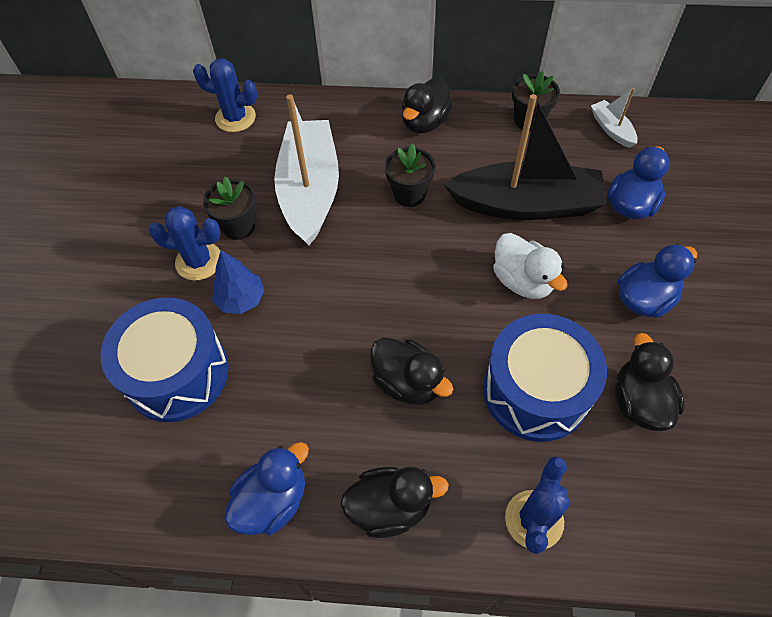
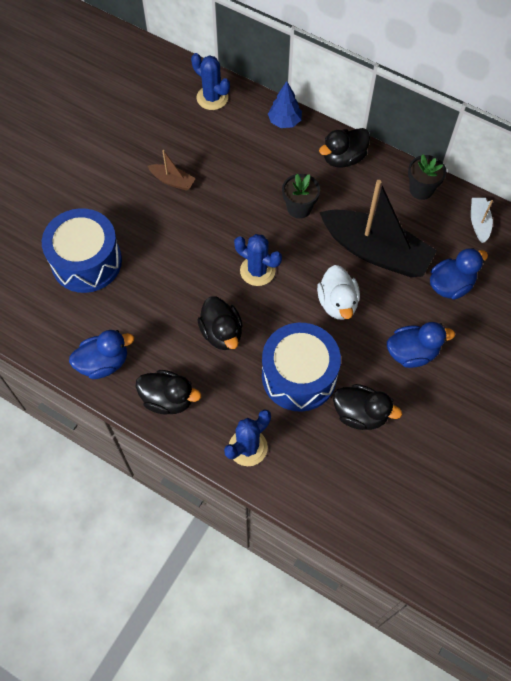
camera: 25 degrees right, 5 degrees up
(199, 261) = (135, 194): blue cactus -> blue cactus (257, 271)
(238, 226) = (172, 181): black flower pot -> brown boat
(241, 299) = (148, 232): blue tree -> blue tree (284, 121)
(310, 191) = (233, 176): white boat -> none
(639, 402) = (360, 414): black duck -> black duck turned 90 degrees clockwise

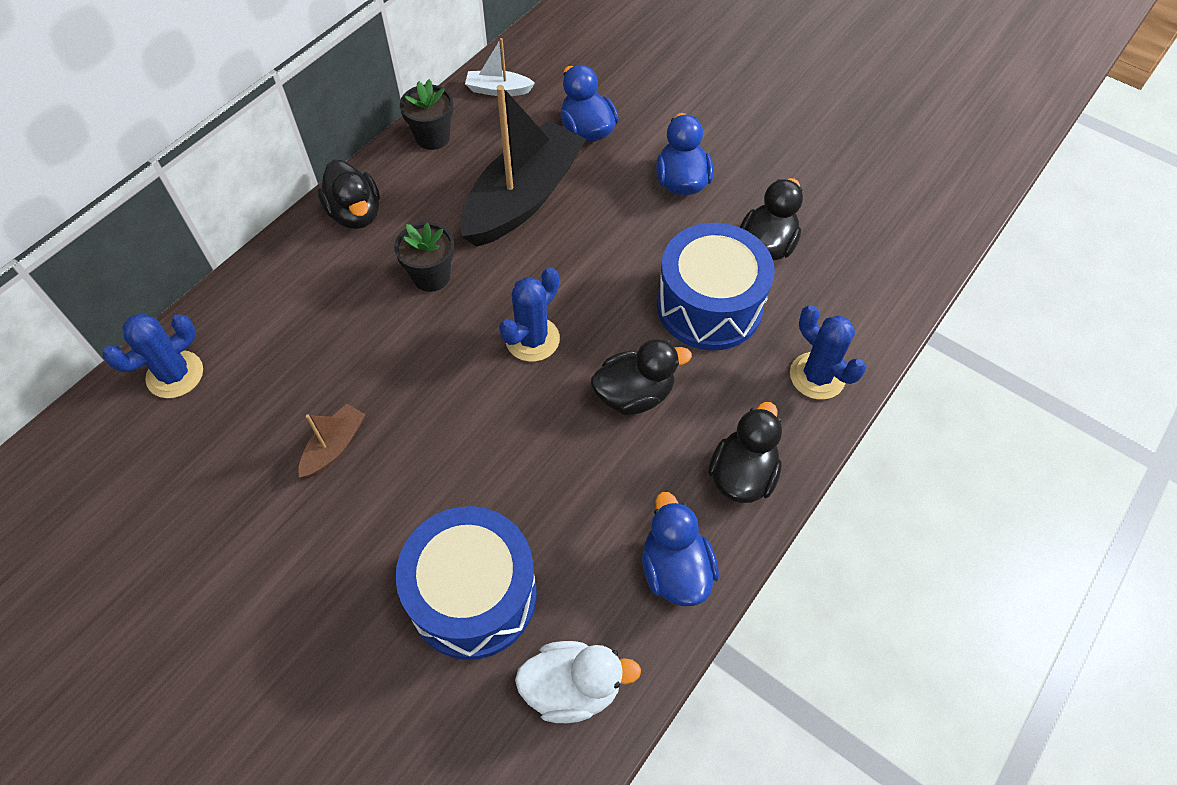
camera: 85 degrees left, 5 degrees down
(284, 121) = (262, 278): blue tree -> none
(337, 303) = (599, 249): white duck -> white duck (572, 688)

